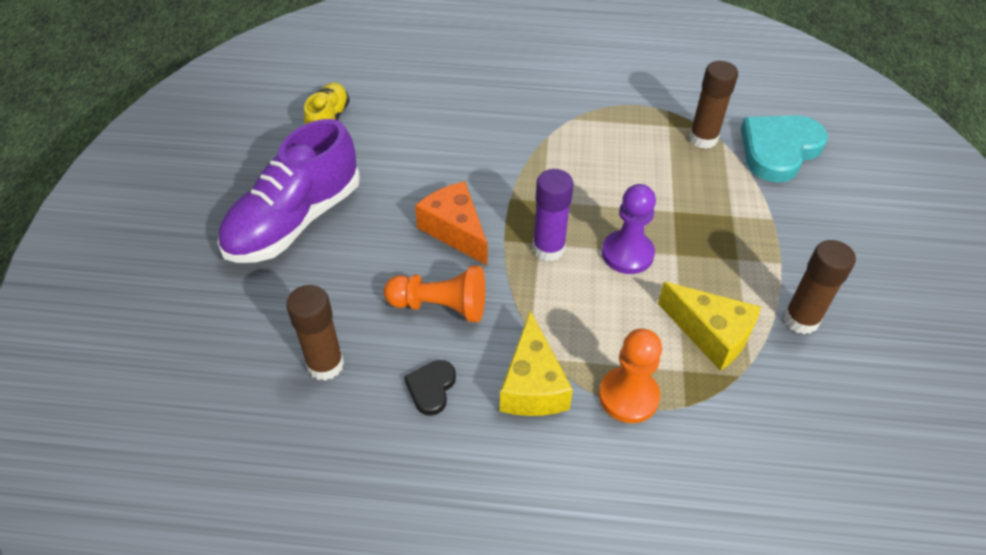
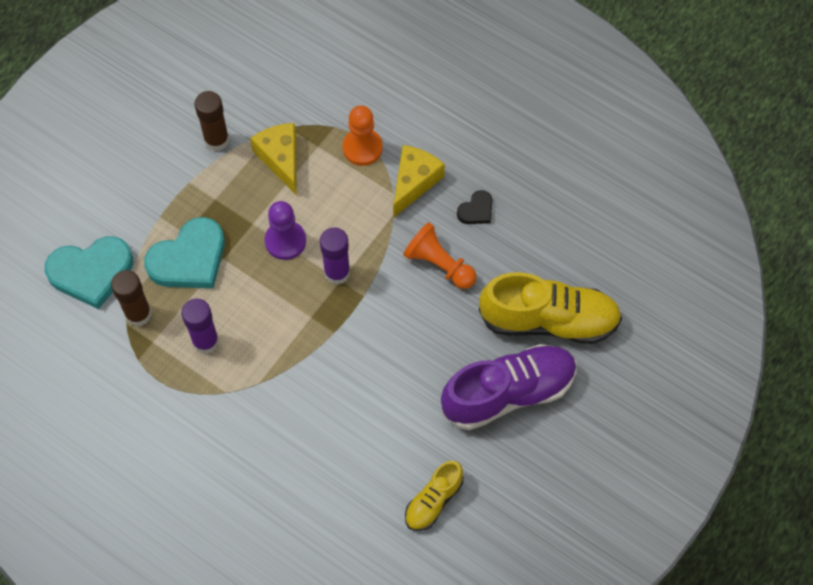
camera: 150 degrees left, 15 degrees up
(277, 305) = (549, 320): none -> yellow shoe
(325, 365) = (534, 258): brown glue stick -> none
(455, 230) = (393, 323): orange cheese -> none
(623, 144) = (205, 341): none -> purple glue stick
(705, 197) = (189, 259): none -> turquoise heart

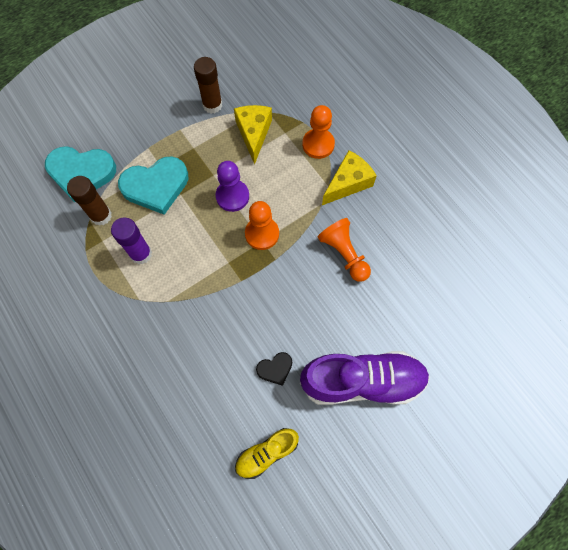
camera: 20 degrees right, 5 degrees up
(337, 273) = (262, 234): purple glue stick -> orange pawn
(476, 210) = (389, 220): black heart -> black heart (275, 369)
(549, 320) = (417, 331): yellow shoe -> none

